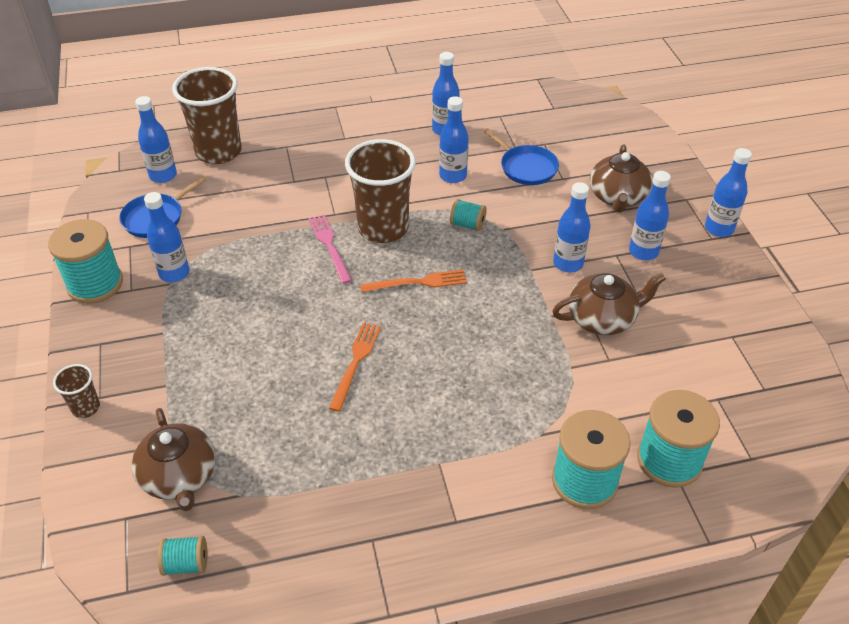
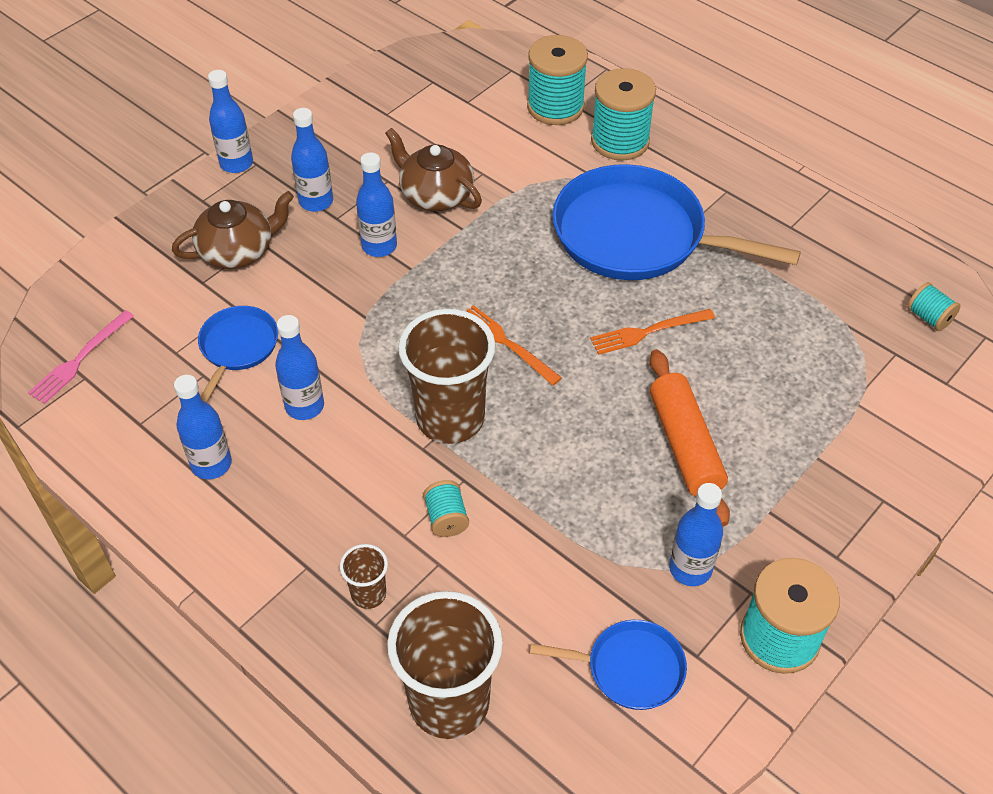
camera: 125 degrees left, 5 degrees up
(86, 408) = (904, 501): brown cup -> brown cup (368, 594)
(163, 175) = (551, 733): blue bottle -> none
(179, 477) = (878, 375): brown teapot -> none
(249, 323) = (685, 445): none -> orange rolling pin
(329, 246) = (519, 450): pink fork -> pink fork (79, 359)
(456, 417) = (636, 235): none -> blue pan
(467, 224) = (383, 349): turquoise spool -> turquoise spool (446, 518)

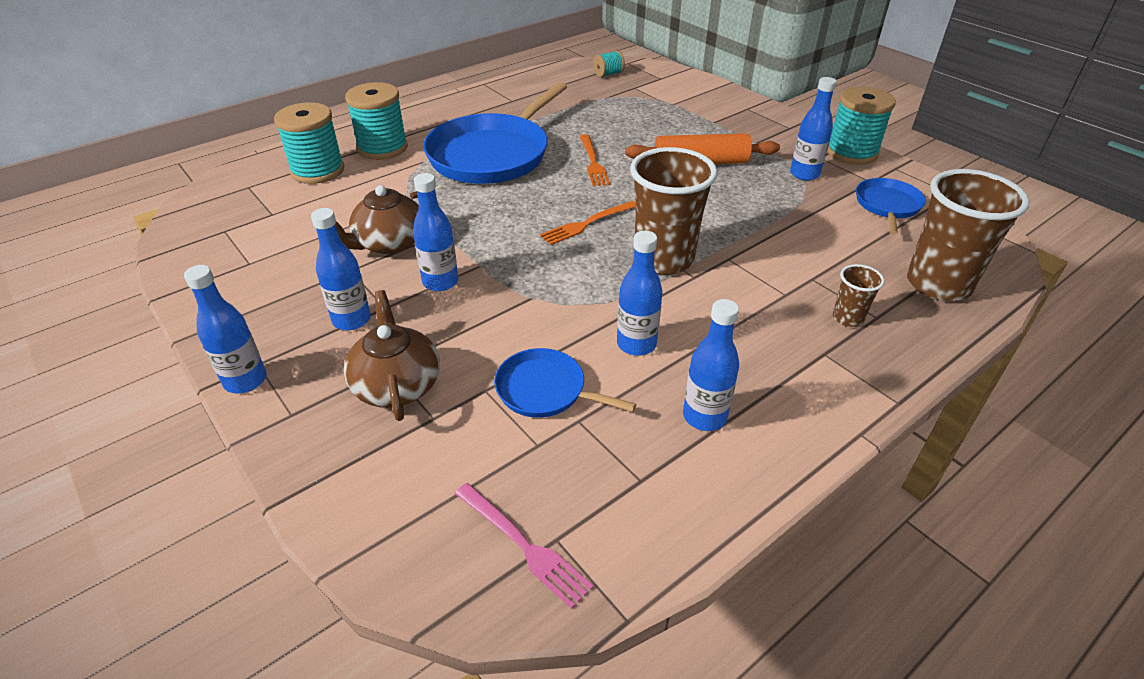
camera: 80 degrees left, 10 degrees down
(446, 518) = (767, 270): turquoise spool -> none

